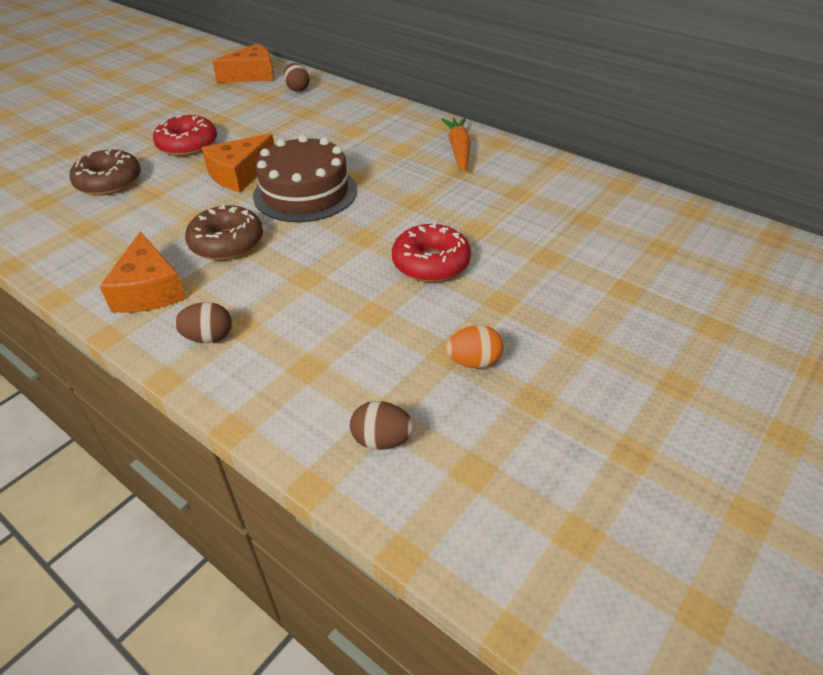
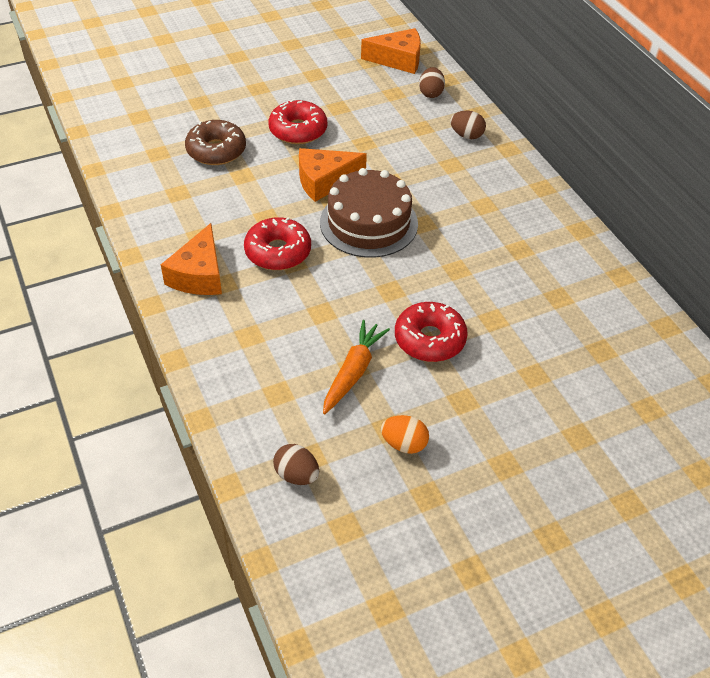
camera: 25 degrees right, 5 degrees up
(209, 337) = (221, 336): brown egg -> brown egg (466, 135)
(227, 243) = (278, 252): brown donut -> red donut
(459, 150) = (537, 226): orange carrot -> orange carrot (353, 372)

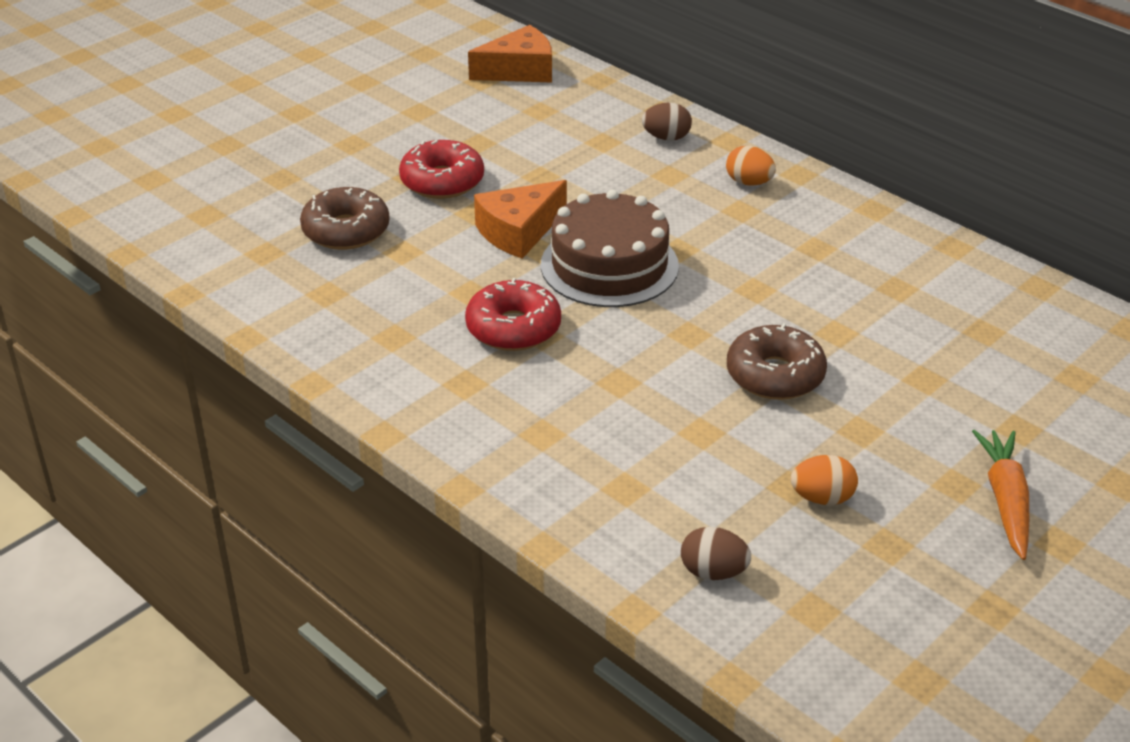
camera: 20 degrees left, 10 degrees down
(199, 275) = (425, 382): orange cheese -> none
(353, 372) = (705, 437): orange carrot -> orange carrot (1005, 501)
(429, 339) = (775, 375): red donut -> brown donut
(431, 93) = (588, 100): brown egg -> none
(503, 185) = (749, 183): none -> orange egg

